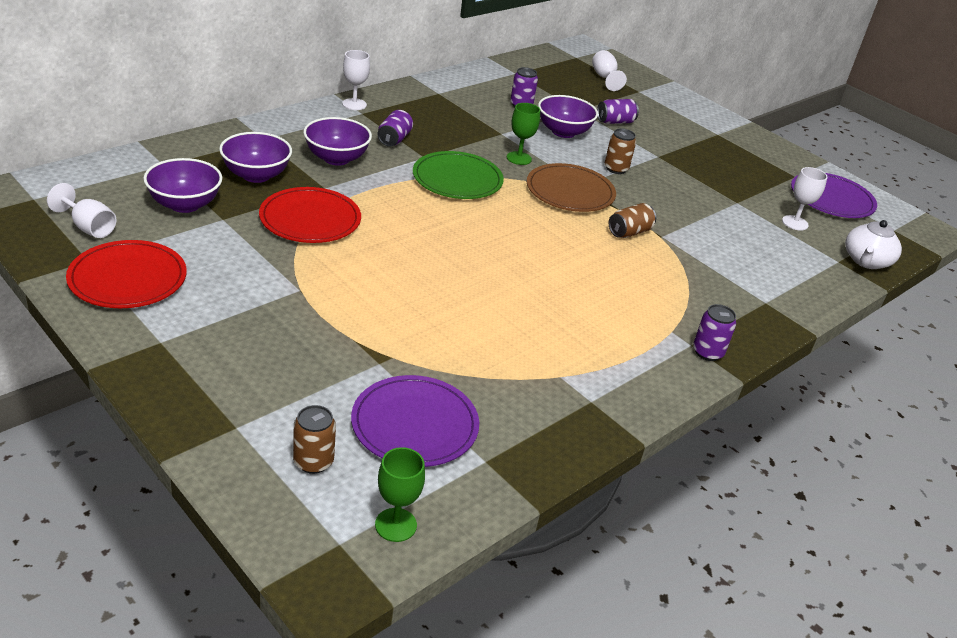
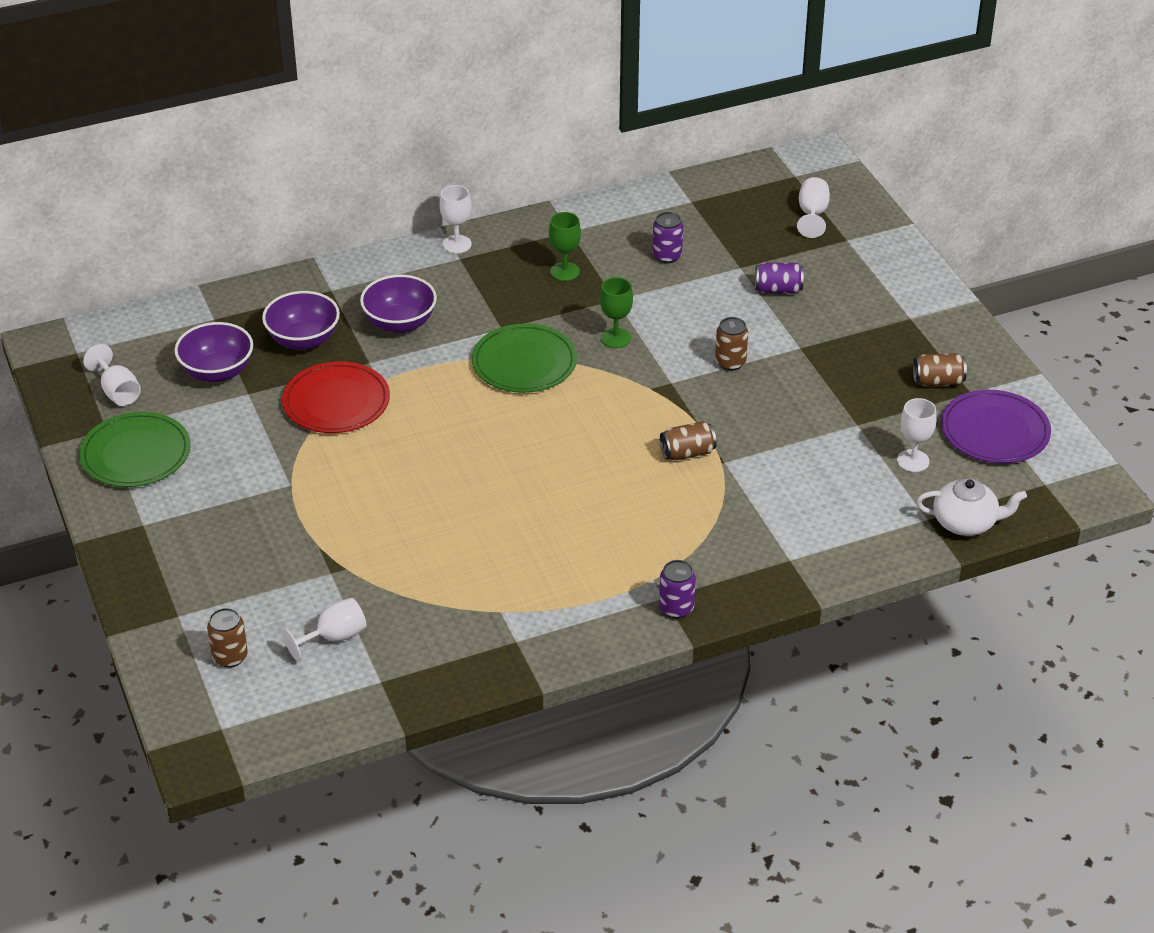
camera: 25 degrees right, 5 degrees up
(128, 278) = (135, 454): red plate -> green plate
(394, 139) = (479, 300): purple can -> none
(395, 525) = (274, 722): green goblet -> green goblet (565, 272)
(414, 424) = (334, 637): purple plate -> white goblet
(563, 132) = (697, 302): purple bowl -> none
(570, 191) = (650, 391): brown plate -> none
(768, 171) = (938, 381): none -> brown can
(866, 261) = (965, 523): white teapot -> white teapot turned 135 degrees counterclockwise

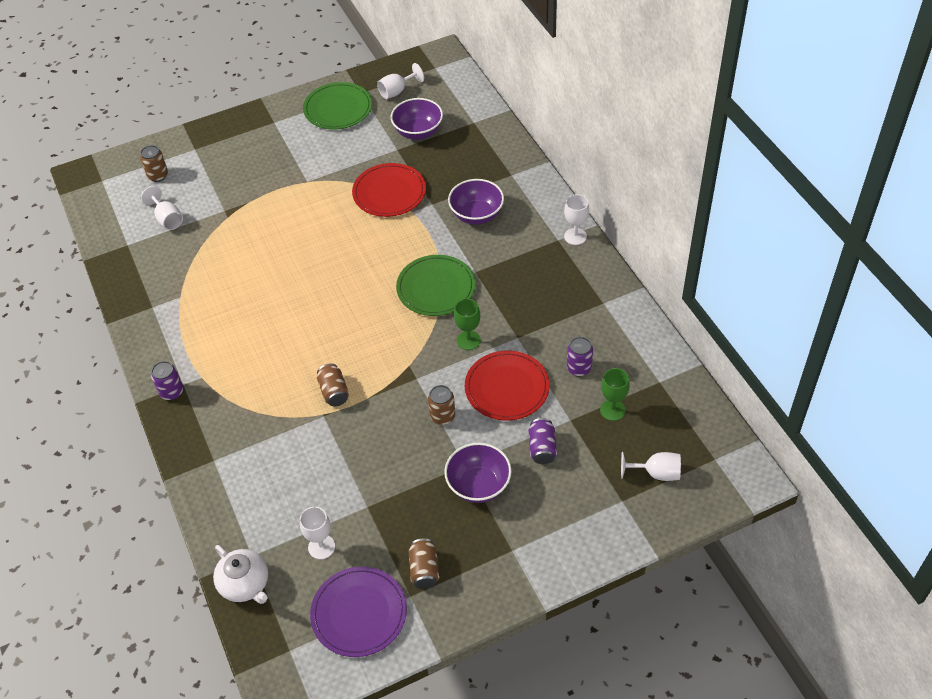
camera: 90 degrees right, 10 degrees up
(303, 340) = (454, 168): purple bowl -> purple bowl (478, 485)
(565, 272) = (549, 303): green goblet -> green goblet (612, 410)
(691, 311) = (507, 388): none -> red plate
(965, 523) = (245, 584): white teapot -> white teapot turned 45 degrees counterclockwise

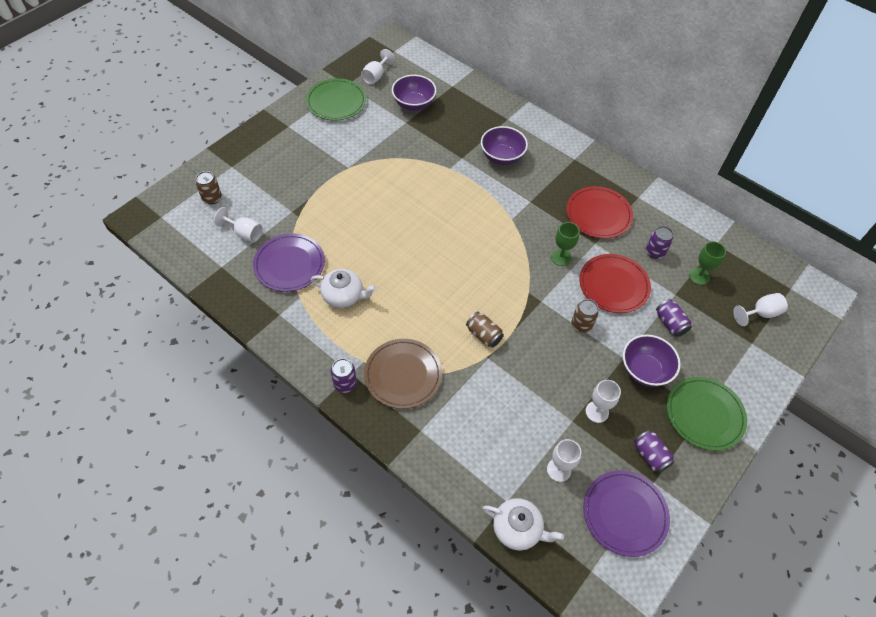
camera: 30 degrees left, 5 degrees up
(190, 262) = (289, 264): none -> purple plate
(222, 308) = (343, 296): none -> white teapot
(230, 403) = (403, 375): none -> brown plate
(389, 192) = (422, 158): red plate -> red plate (598, 214)
(424, 570) = (650, 455): brown can -> purple can
(436, 288) = (508, 223): green plate -> green plate (704, 414)
(575, 236) = (585, 153): white goblet -> white goblet (597, 412)

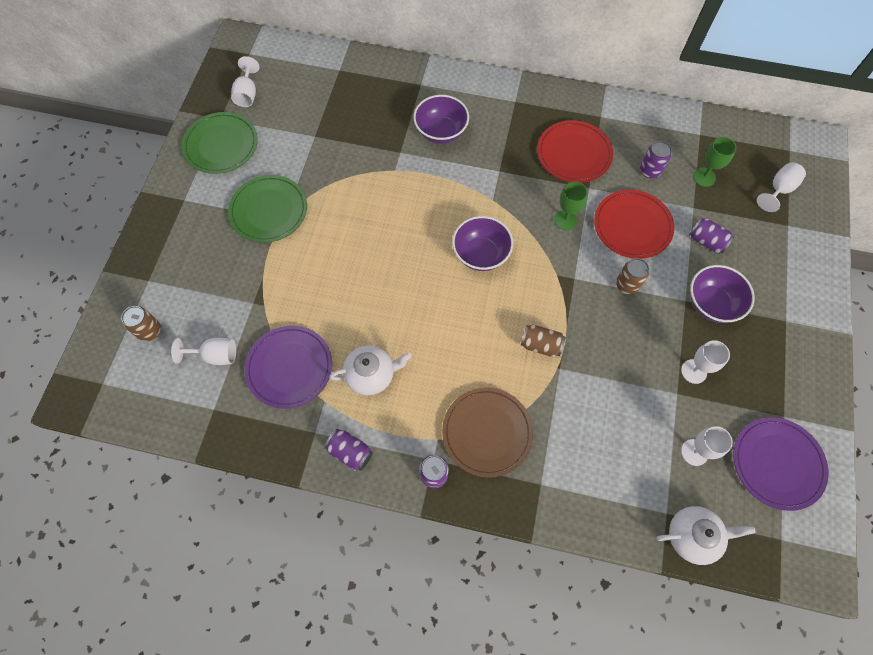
camera: 25 degrees left, 10 degrees up
(414, 104) = (310, 110): purple bowl -> purple bowl (481, 254)
(650, 455) = (766, 391): purple can -> purple can (350, 452)
(704, 414) = (788, 322): green plate -> green plate (269, 210)

